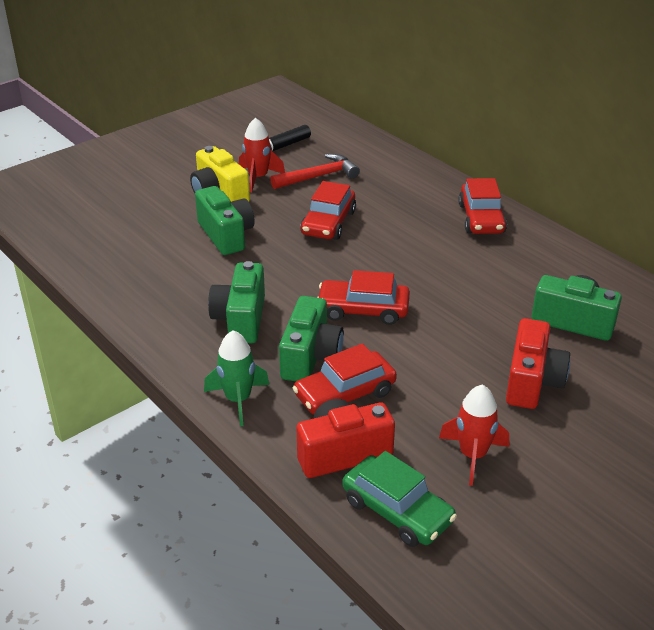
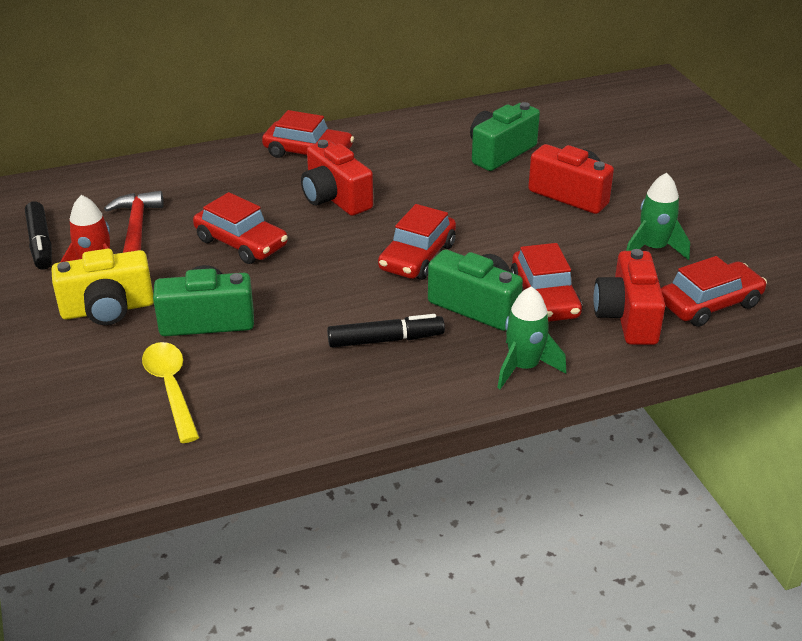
camera: 70 degrees left, 0 degrees up
(146, 242) = (171, 388): none -> yellow spoon
(241, 319) = (386, 340): green camera -> black marker
(397, 511) = (709, 304): green car -> red car
(421, 248) = (335, 198): none -> red camera
(472, 455) = (653, 248): red rocket -> green rocket

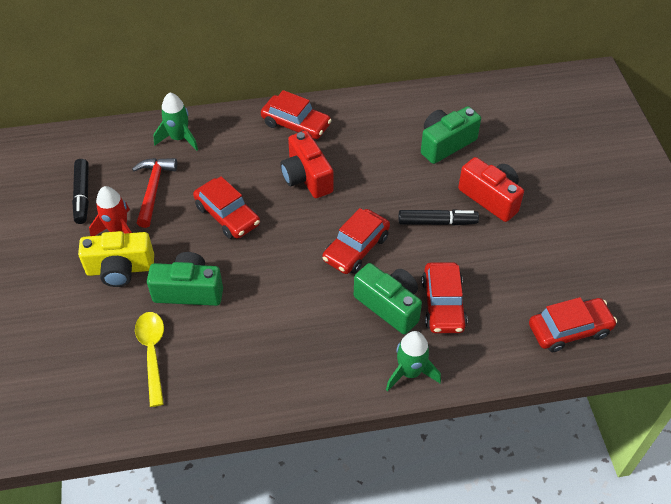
camera: 10 degrees right, 15 degrees up
(386, 340) = (314, 330): black marker -> black marker (437, 222)
(627, 317) = (501, 334): red camera -> none
(653, 248) = (541, 265): green rocket -> green rocket (179, 138)

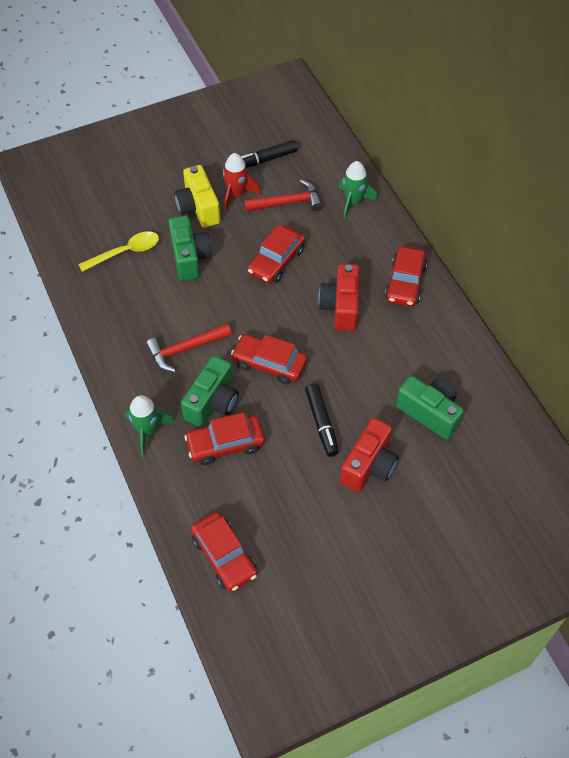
camera: 75 degrees right, 5 degrees up
(306, 177) = (341, 307): red camera -> red camera turned 45 degrees counterclockwise
(314, 318) = (185, 349): none -> red hammer

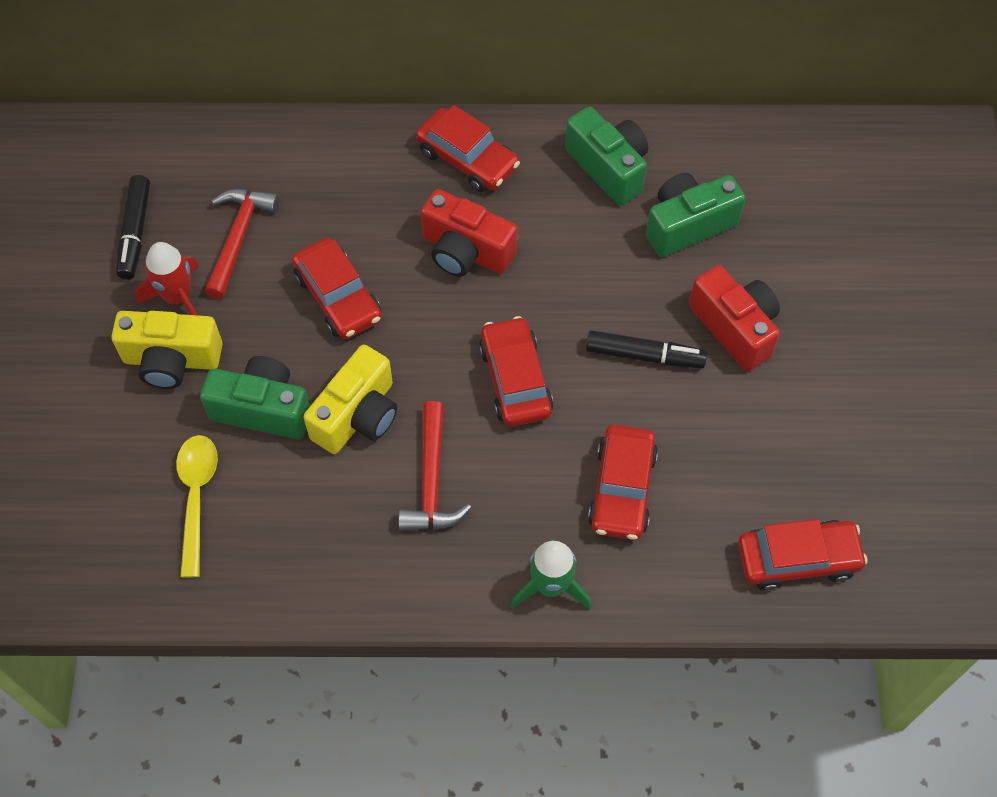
camera: 65 degrees left, 5 degrees up
(207, 300) = (358, 415): none -> yellow camera
(212, 402) = (543, 479): green camera -> green camera (608, 167)
(269, 364) = (515, 380): red car -> red car turned 120 degrees clockwise
(353, 202) = (289, 157): green rocket -> none

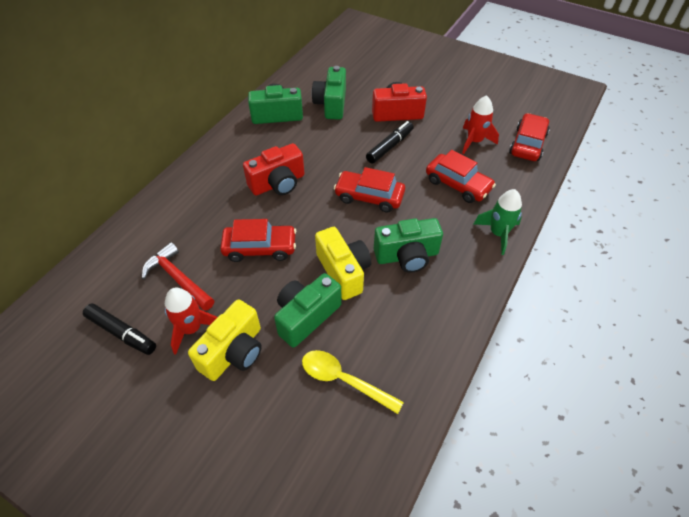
camera: 60 degrees left, 10 degrees down
(432, 481) = (407, 256): red hammer -> green camera
(467, 159) = (223, 159): red car -> none
(745, 473) = (474, 141): none -> red rocket

